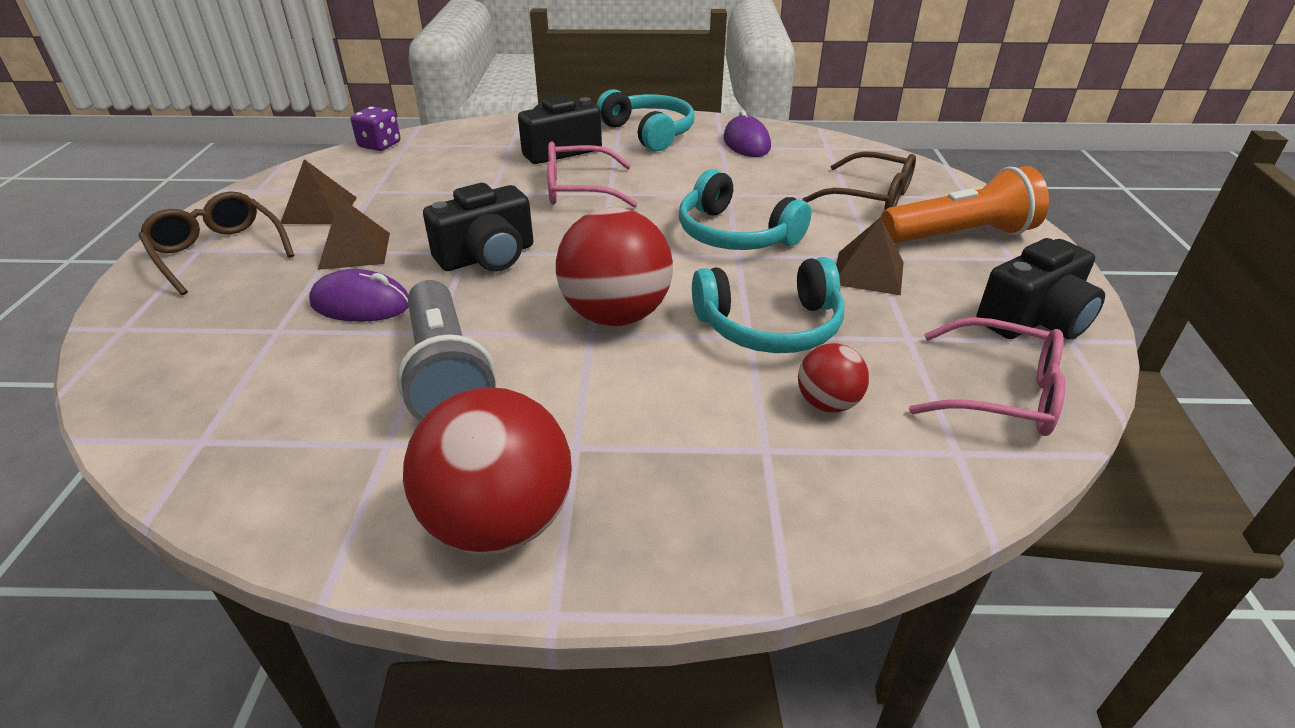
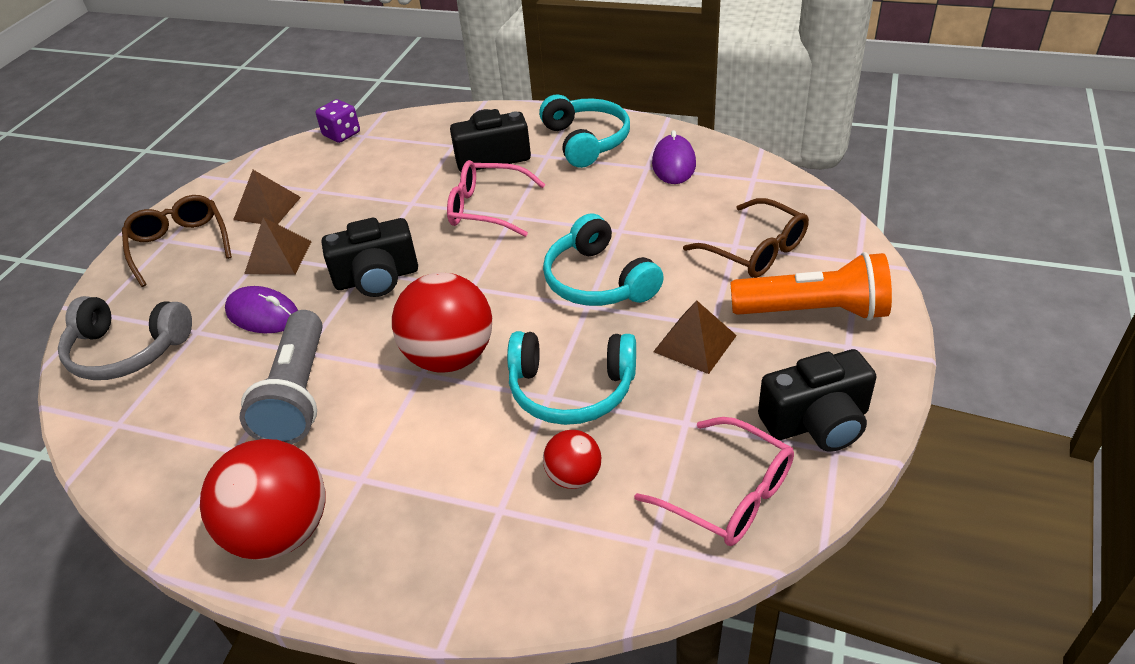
camera: 20 degrees right, 5 degrees up
(185, 361) = (127, 351): none -> grey headphones

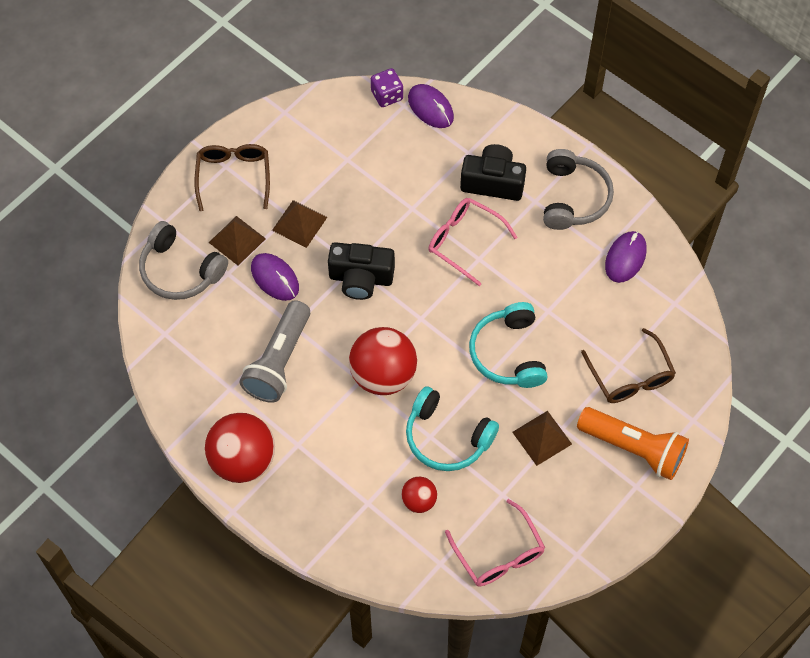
camera: 20 degrees right, 20 degrees up
(267, 208) = (305, 163): brown pyramid -> brown pyramid (237, 240)
(394, 129) = (430, 108): none -> purple mouse
(586, 141) = (573, 198): turquoise headphones -> grey headphones
(817, 422) = (579, 531): black camera -> none

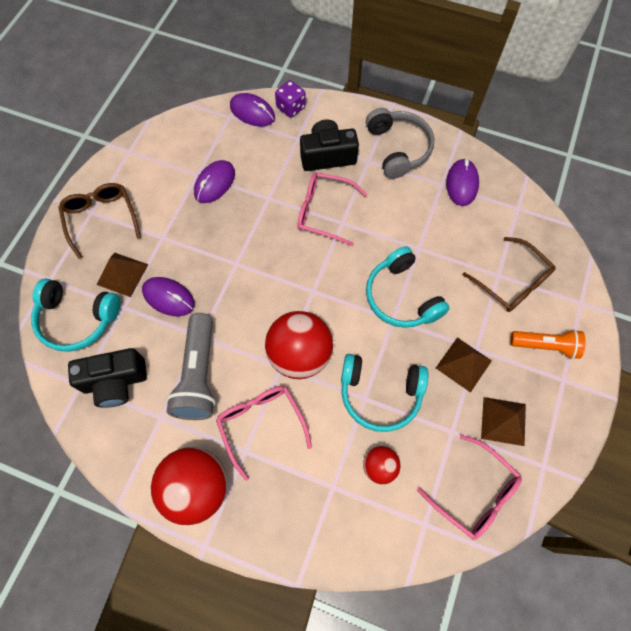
camera: 20 degrees left, 5 degrees up
(180, 271) = (77, 319): grey headphones -> turquoise headphones
(299, 223) = (174, 241): brown pyramid -> brown pyramid (503, 421)
(322, 426) = (261, 424): none -> pink glasses
(361, 278) = (246, 272): black camera -> black camera (115, 382)
(362, 175) = (215, 183): none -> purple mouse
(387, 95) = (212, 113): purple dice -> purple dice (291, 107)
(633, 448) = (545, 346): orange flashlight -> orange flashlight, size x0.65

